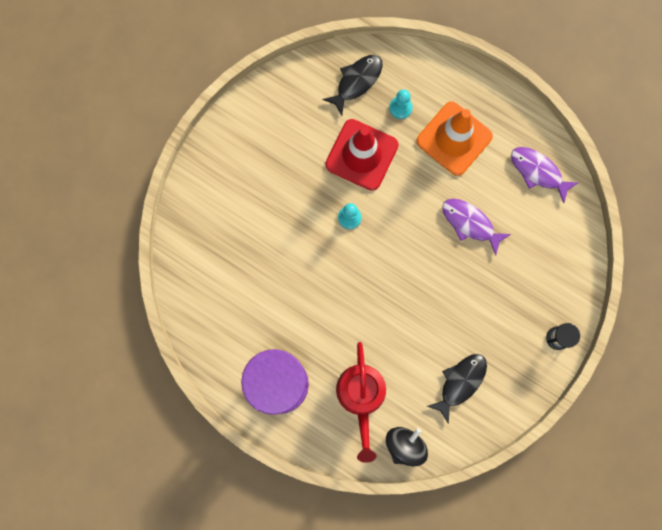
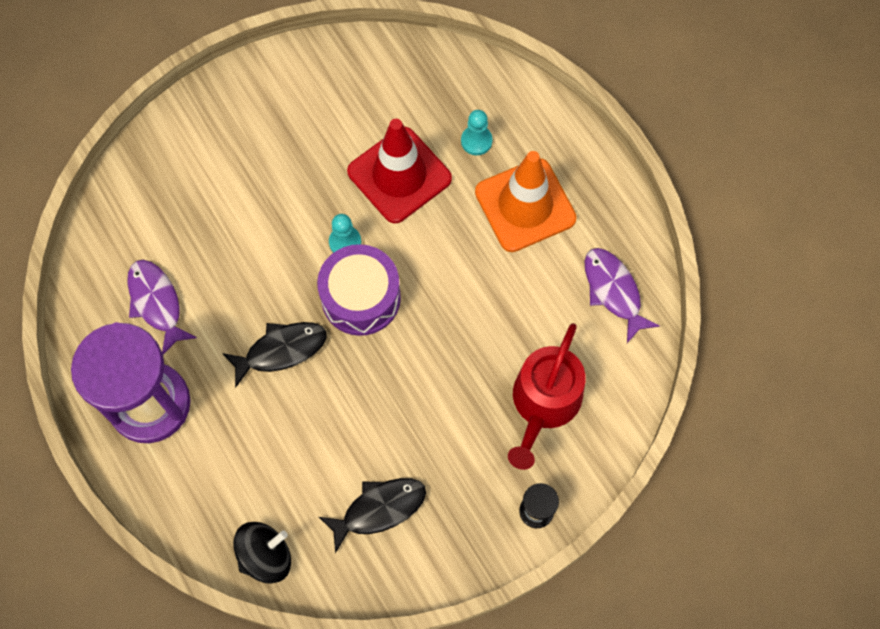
camera: 25 degrees right, 10 degrees down
(356, 82) = (438, 88): black fish -> black fish (281, 350)
(361, 397) = (243, 468): red watering can -> red watering can (544, 403)
(379, 250) = (361, 298): none -> purple drum
(470, 223) = (493, 316): purple fish -> purple fish (156, 303)

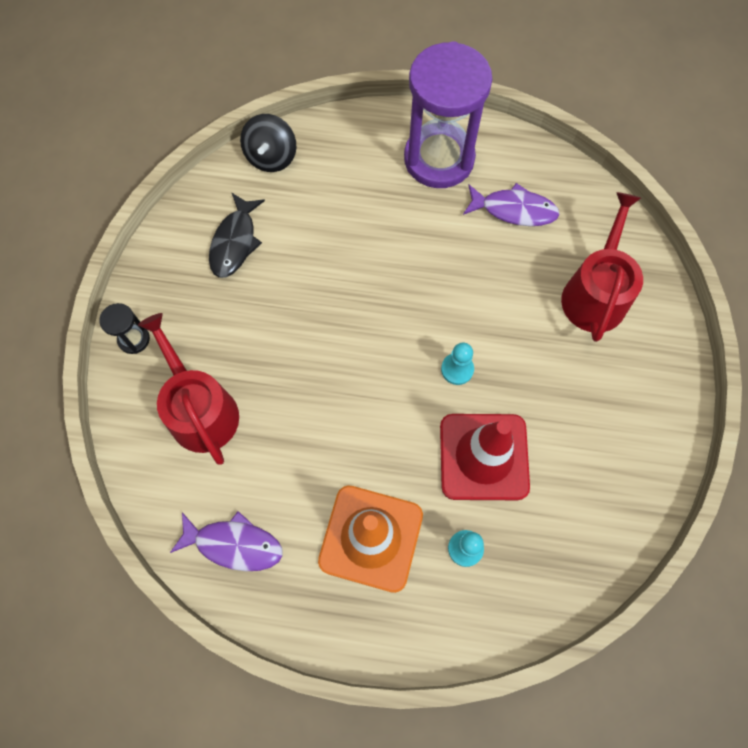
camera: 130 degrees right, 0 degrees up
(191, 189) = (595, 293): none -> red watering can
(281, 350) = (406, 263): black fish -> none
(361, 298) = (400, 346): purple drum -> none

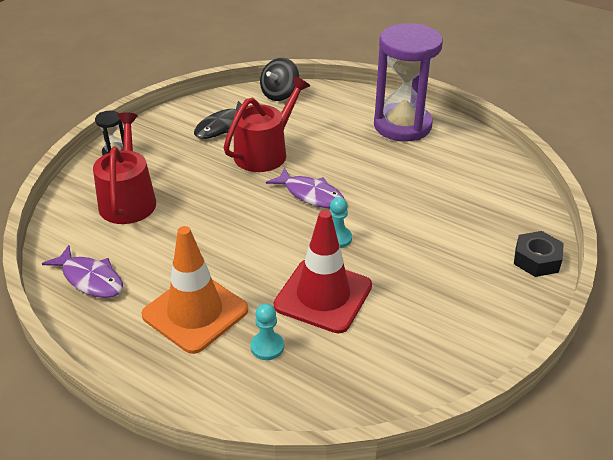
camera: 25 degrees right, 30 degrees down
(514, 210) = (444, 166): purple fish -> purple fish (311, 194)
(595, 293) = (484, 230): red watering can -> red watering can (265, 152)
(660, 314) = (536, 260): none -> black nut

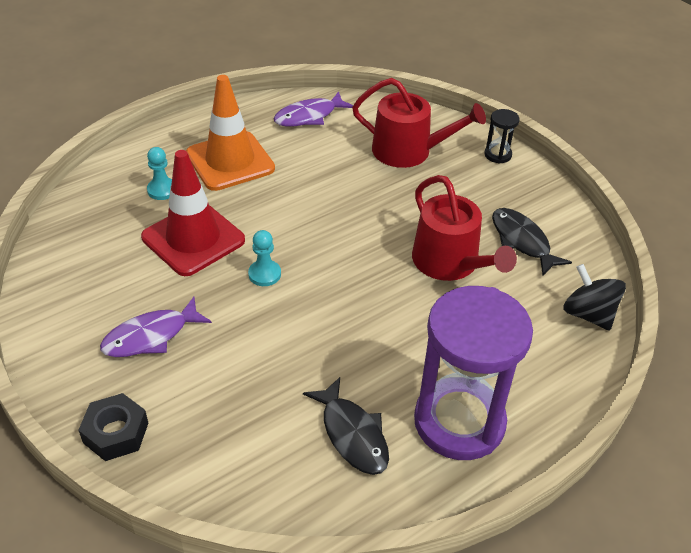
camera: 110 degrees right, 5 degrees up
(311, 194) = (349, 277): purple fish -> purple fish (151, 336)
(445, 160) = (352, 434): none -> black fish

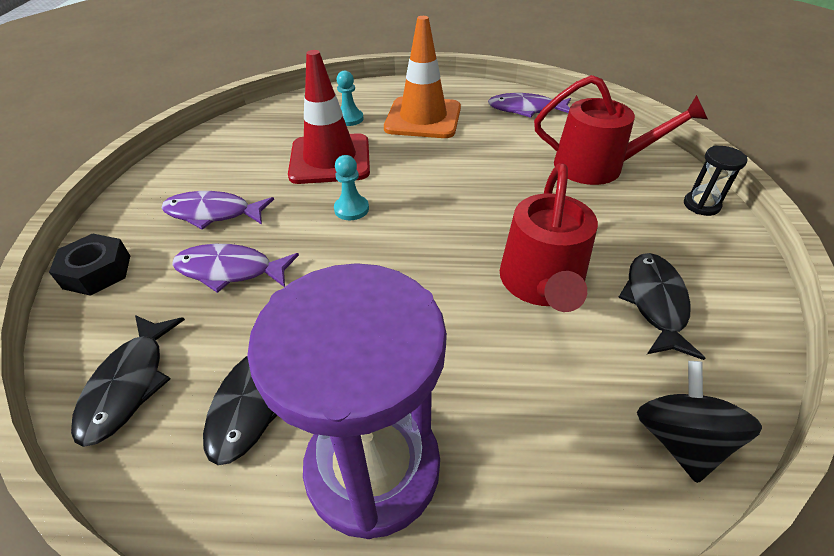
camera: 40 degrees right, 0 degrees up
(228, 370) = (230, 270): none -> purple fish
(259, 479) = (129, 384): none -> black fish
(409, 151) = (597, 166): red watering can -> red watering can turned 45 degrees counterclockwise

